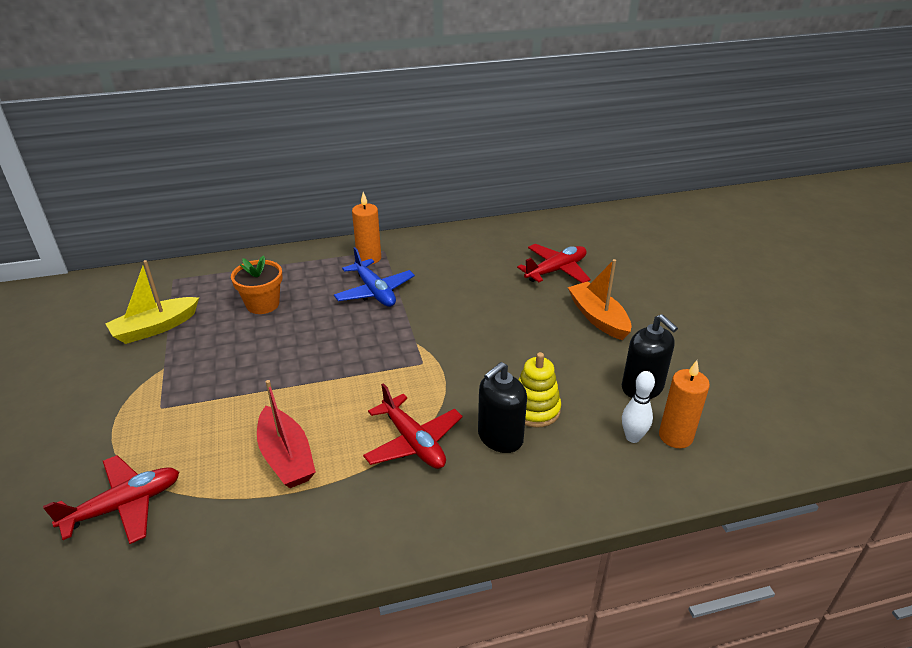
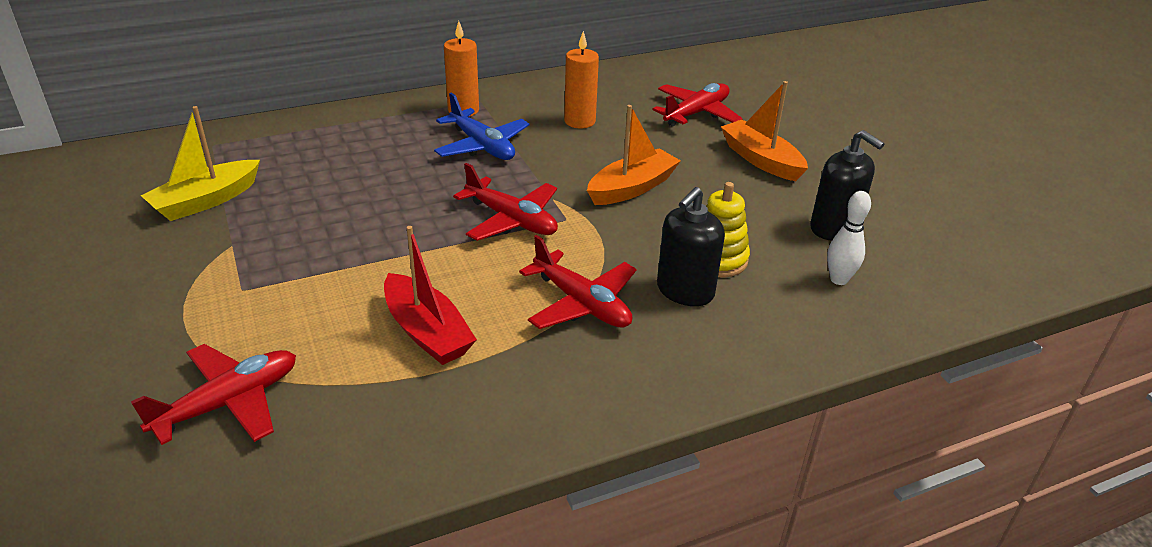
camera: 10 degrees left, 0 degrees up
(263, 304) = (342, 167): orange flower pot -> none
(379, 361) = (511, 220): none -> red plane
(483, 338) = (632, 188): none -> orange boat
(675, 436) = (886, 275): orange candle -> orange candle (579, 121)

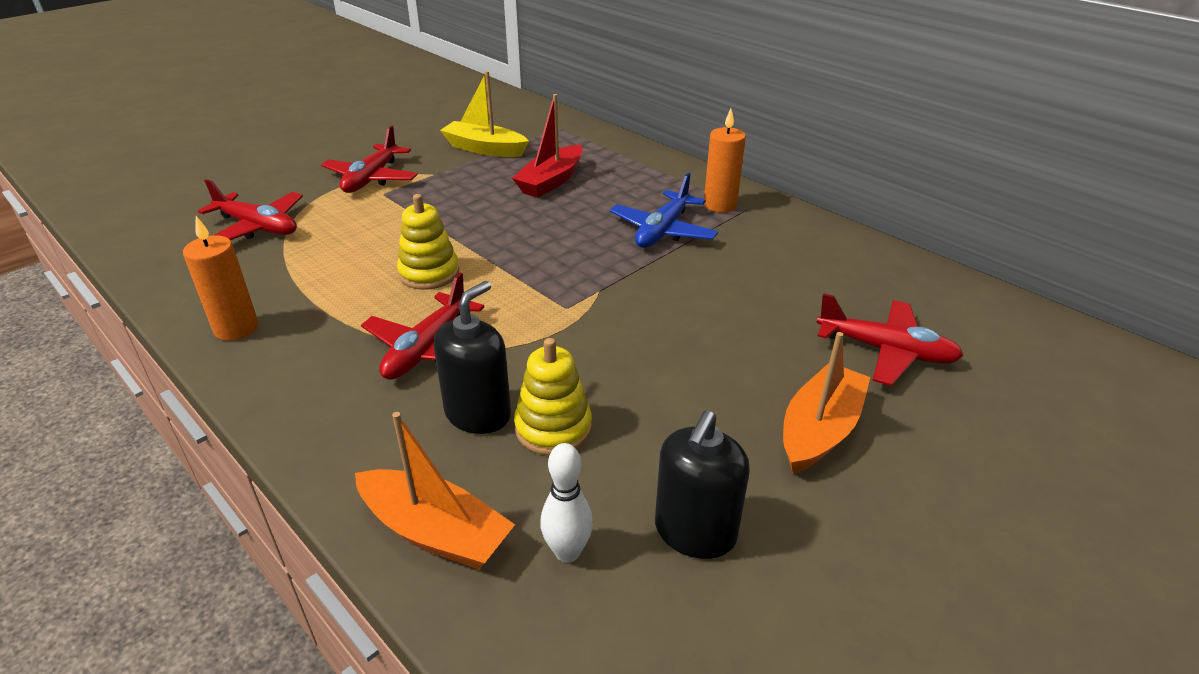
camera: 70 degrees right, 0 degrees up
(427, 332) = (357, 279): red boat -> red boat (551, 181)
(452, 283) = (429, 273): none -> yellow stacking toy
(511, 220) = (544, 278): red plane -> red plane (371, 178)
(579, 121) = (770, 272): orange candle -> orange candle (236, 328)
(632, 188) = (658, 336): orange boat -> orange boat (435, 532)
(685, 291) = (478, 414): black soap dispenser -> black soap dispenser turned 105 degrees clockwise

